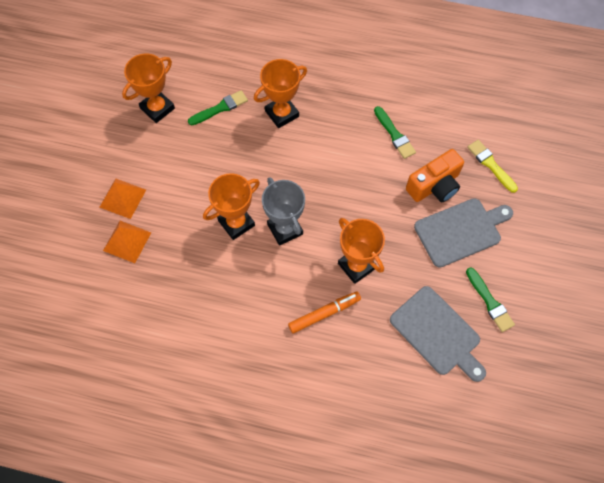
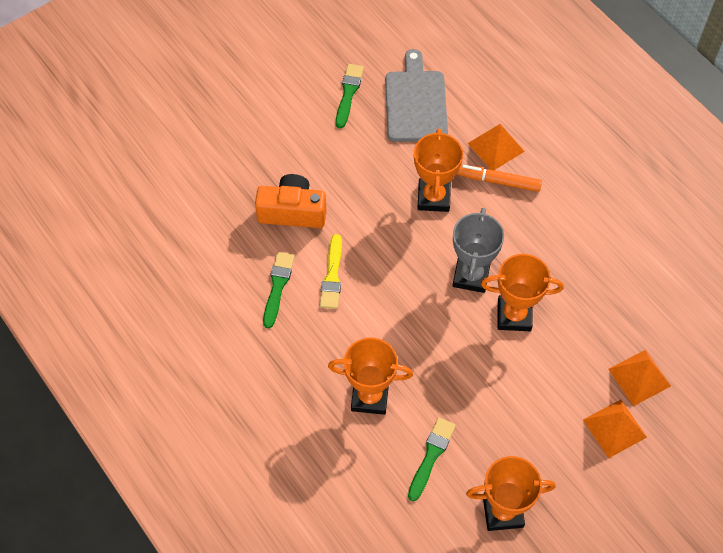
camera: 140 degrees left, 5 degrees down
(220, 108) = (431, 456): green brush -> green brush turned 105 degrees clockwise
(349, 341) = (496, 147): none -> orange pyramid
(460, 231) = (312, 159): grey cutting board -> none
(491, 165) = (220, 192): yellow brush -> yellow brush (332, 276)

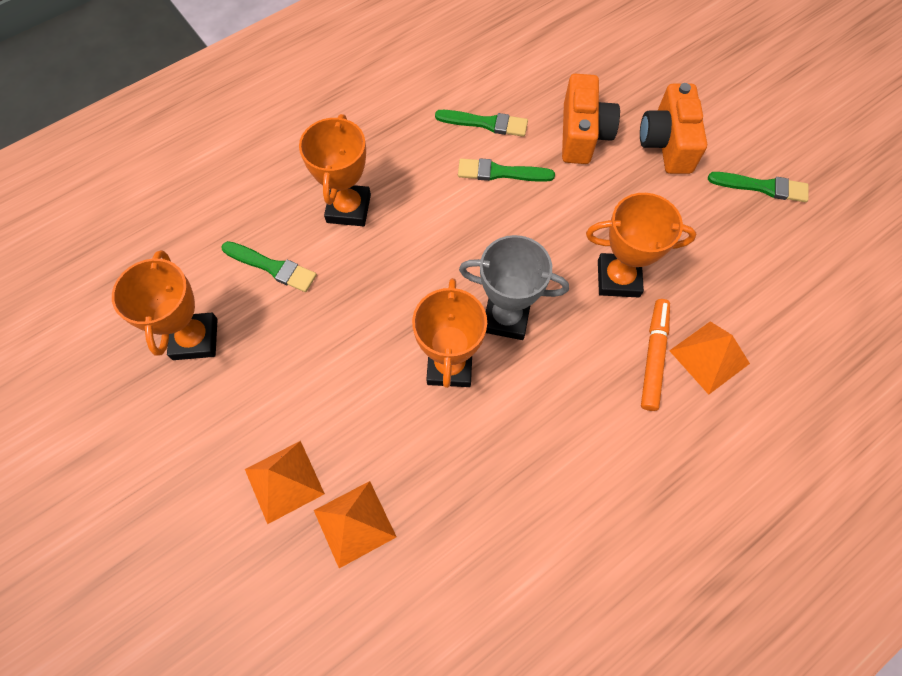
camera: 90 degrees right, 5 degrees up
(304, 151) = (667, 143): none -> orange camera
(332, 276) = (500, 172): yellow brush -> green brush
(415, 102) = (764, 261): grey cutting board -> none

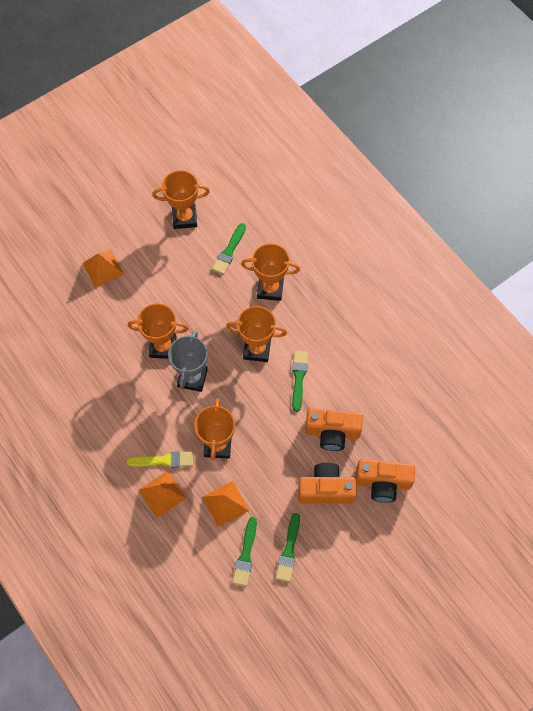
camera: 90 degrees right, 0 degrees up
(354, 523) = (79, 302): orange pyramid -> orange pyramid (225, 503)
(454, 226) = (257, 349): none -> orange trophy
(485, 123) = (340, 369): green brush -> green brush (245, 554)
(648, 82) = (382, 483): none -> orange camera
(653, 357) = (163, 460): orange marker -> yellow brush

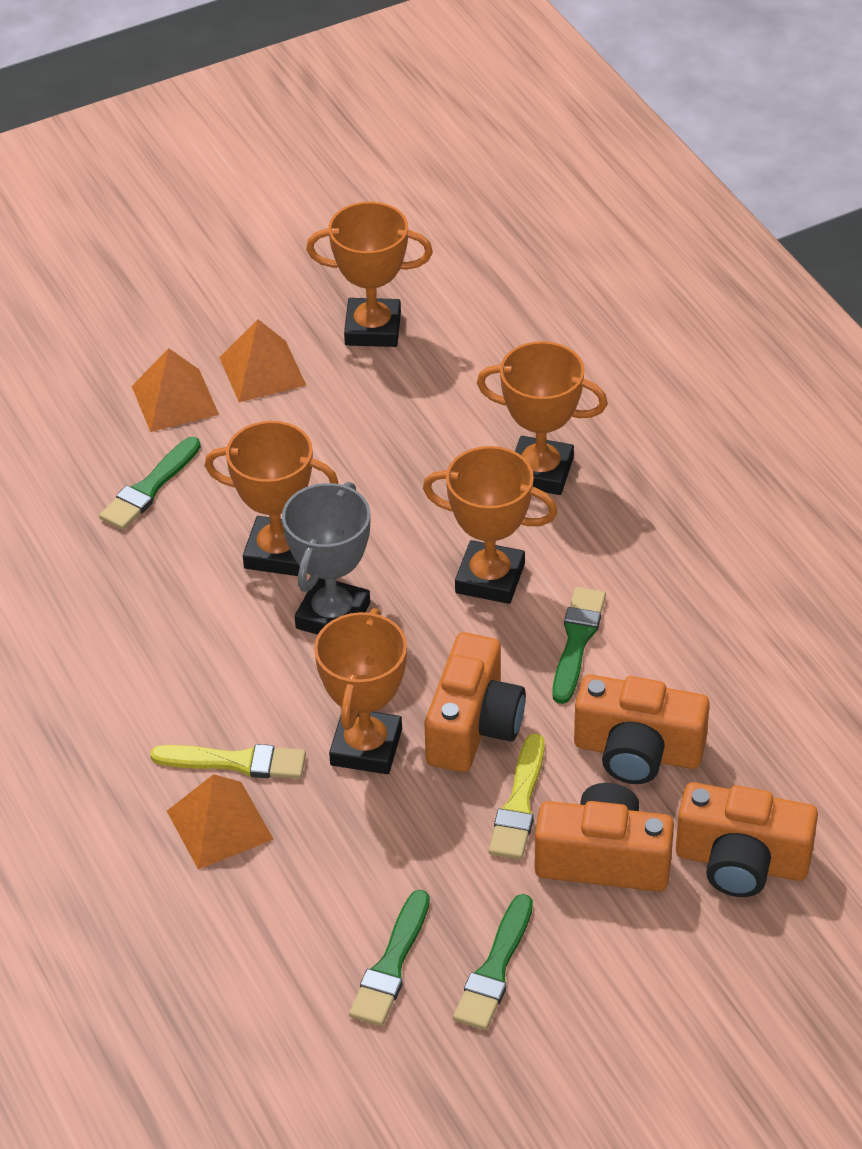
camera: 10 degrees right, 20 degrees down
(225, 503) = (362, 860): orange pyramid -> orange pyramid (262, 371)
(229, 251) = (460, 396): green brush -> green brush (149, 488)
(261, 428) = (473, 726): none -> orange camera
(286, 466) = (519, 804): none -> yellow brush

